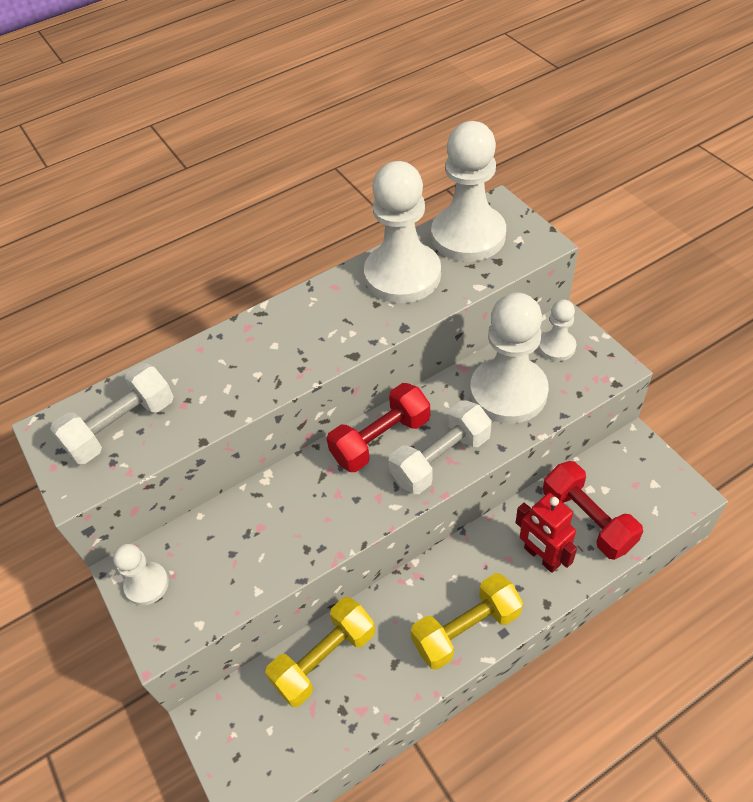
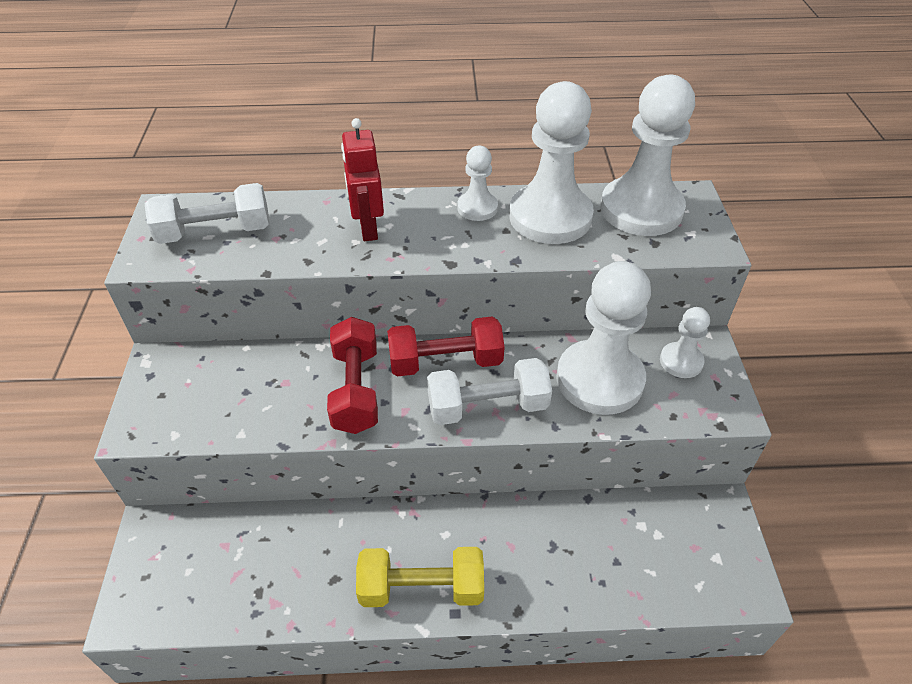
camera: 25 degrees right, 5 degrees down
(147, 584) = (162, 380): white pawn -> white pawn (477, 208)
(324, 659) = (278, 537): yellow dumbbell -> none
(541, 556) = (545, 562): red robot -> red robot (368, 228)
(587, 519) = (618, 554): red dumbbell -> red dumbbell (355, 389)

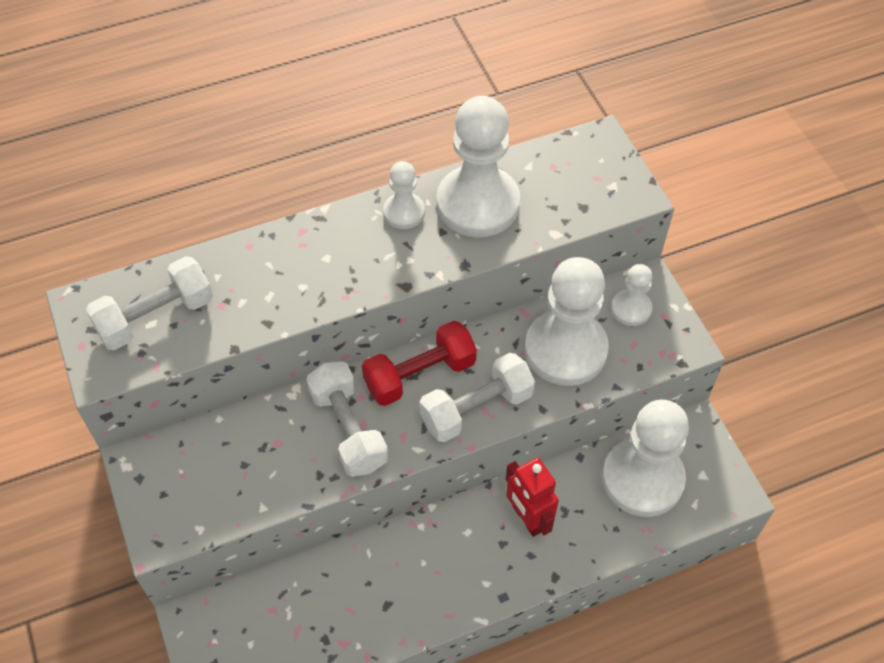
camera: 20 degrees left, 10 degrees up
(355, 389) = (348, 429): red dumbbell -> white dumbbell
(368, 228) = (307, 268): red robot -> red robot (527, 518)
(421, 588) = (466, 586): yellow dumbbell -> none
(641, 209) = (559, 171): white pawn -> white pawn (642, 479)

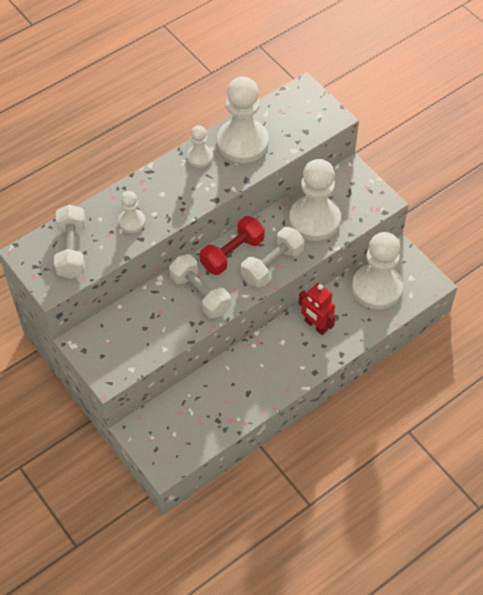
camera: 15 degrees left, 0 degrees up
(155, 316) = (72, 250): white dumbbell -> white dumbbell turned 45 degrees counterclockwise
(631, 309) = (346, 187): white pawn -> white pawn (132, 222)

